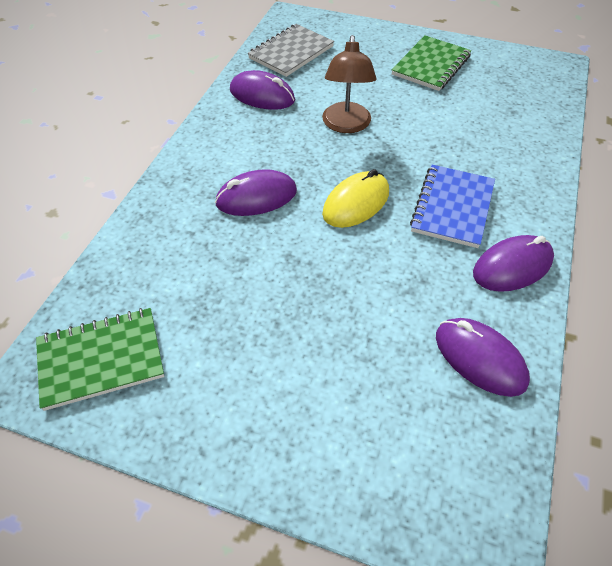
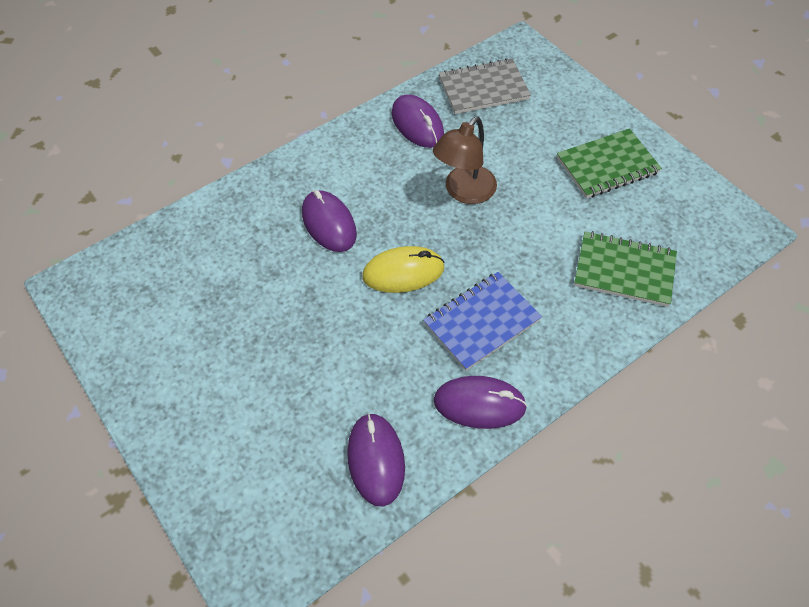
camera: 35 degrees right, 5 degrees up
(101, 359) = (123, 295): green notebook -> green notebook (624, 270)
(256, 197) = (329, 223): purple mouse -> purple mouse turned 45 degrees clockwise

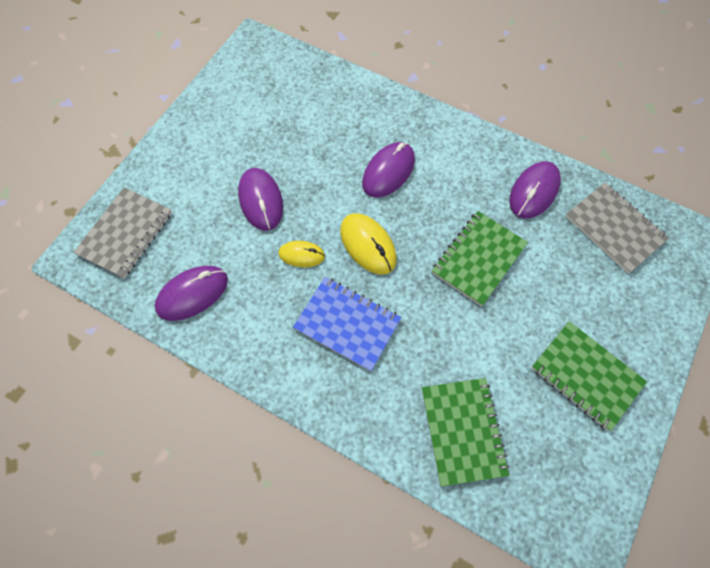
camera: 65 degrees right, 10 degrees up
(255, 513) = (126, 234): none -> grey notebook
(383, 335) = (301, 255): none -> yellow mouse
(464, 192) = (478, 259): brown lamp -> green notebook
(479, 404) = (268, 351): purple mouse -> purple mouse (261, 200)

